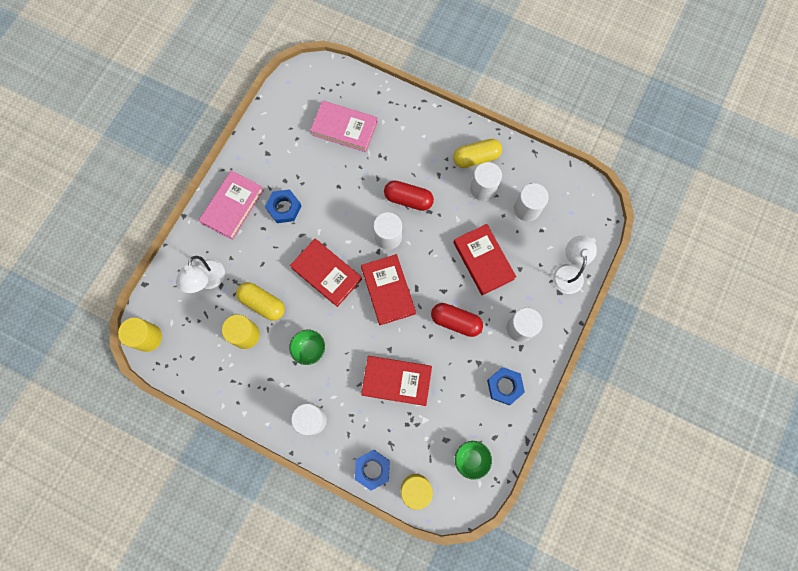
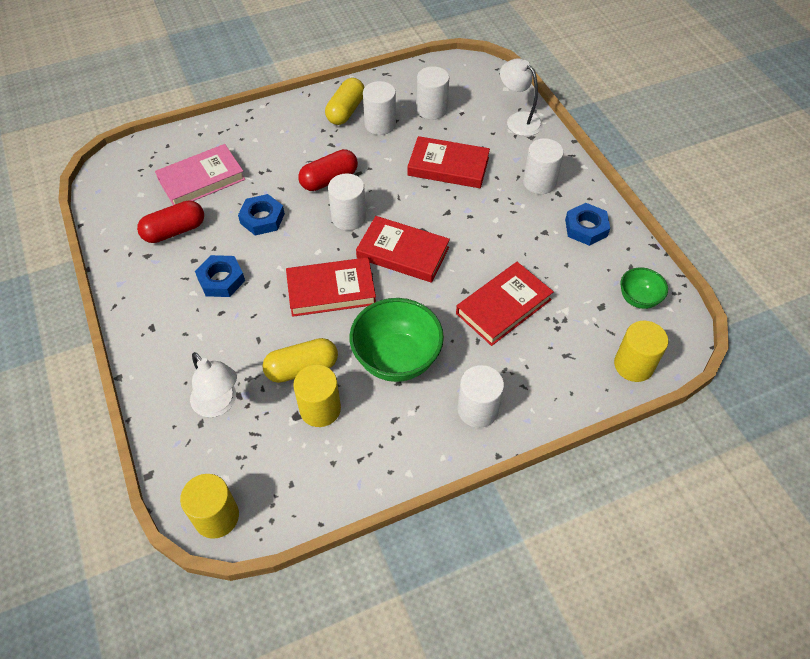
camera: 50 degrees left, 20 degrees down
(233, 206) = (165, 323): pink book -> none
(309, 349) = (396, 359): green bowl -> green bowl, size x1.86
(372, 469) = (581, 389): blue nut -> blue nut (262, 218)
(456, 321) = (487, 222): red capsule -> red capsule (174, 231)

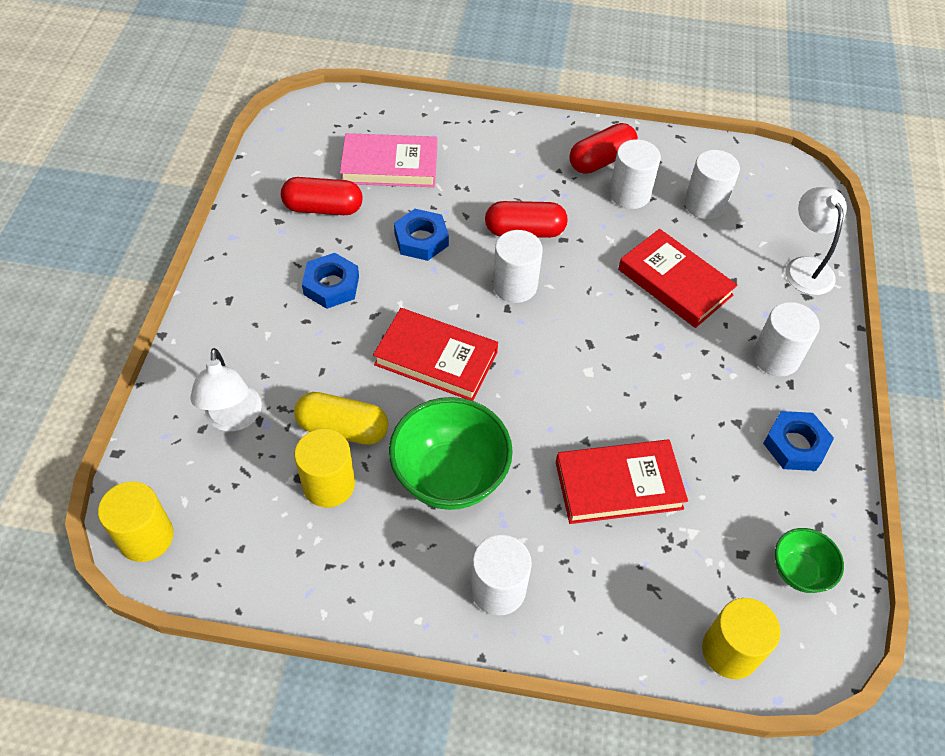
camera: 30 degrees right, 0 degrees up
(346, 111) = (601, 160): yellow capsule -> red capsule
(403, 253) = (546, 357): red book -> none

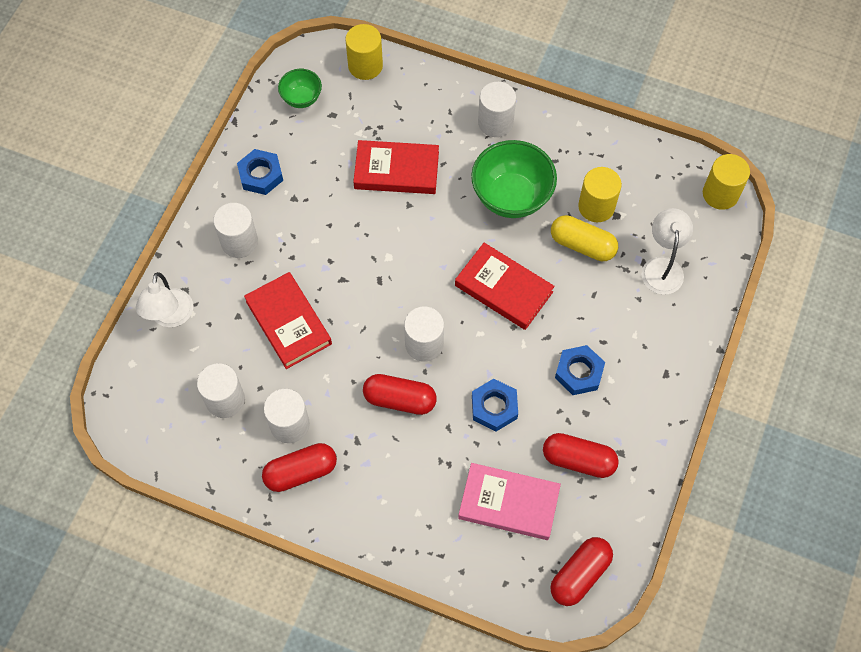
camera: 165 degrees left, 10 degrees up
(312, 125) = (579, 575): none -> red capsule

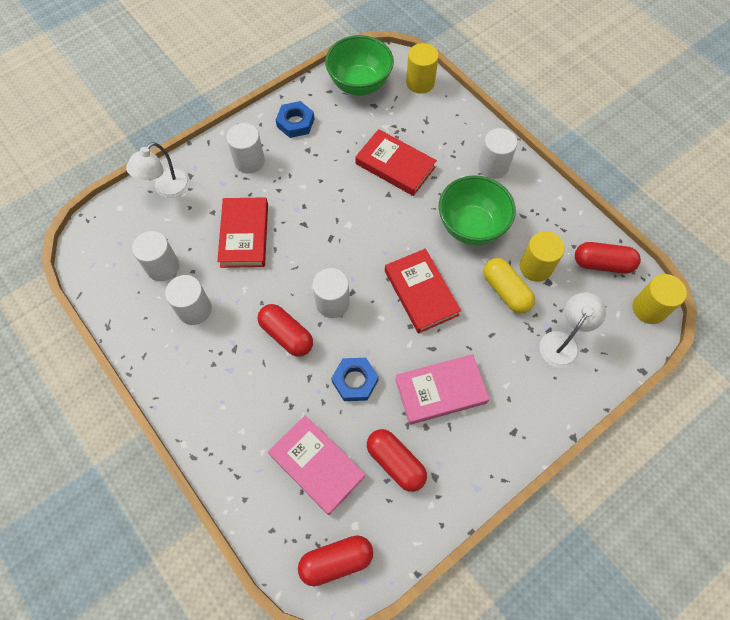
camera: 30 degrees right, 0 degrees up
(301, 98) = (359, 84): green bowl -> green bowl, size x1.86
(301, 472) = (178, 349): red capsule -> red capsule (602, 264)
(579, 372) = (440, 391): blue nut -> pink book

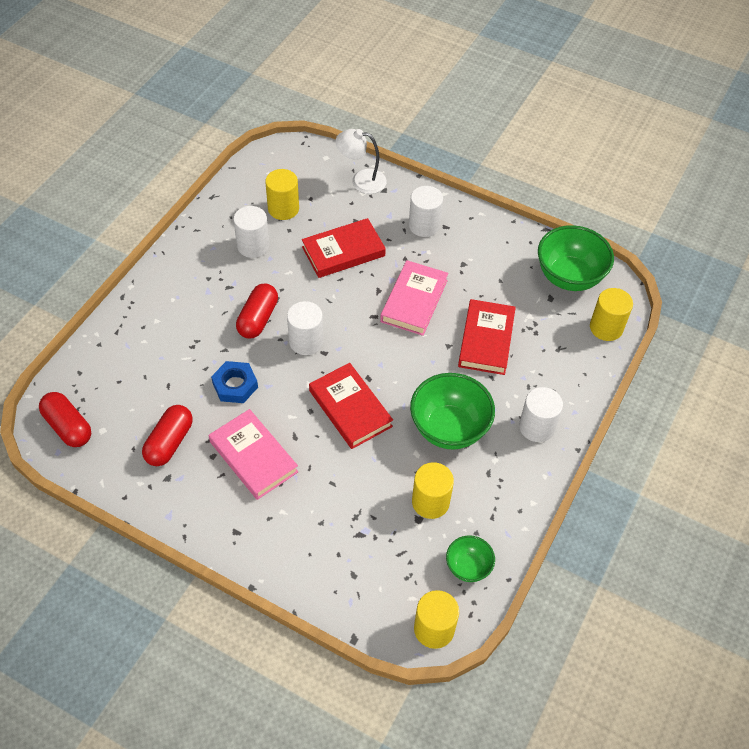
camera: 65 degrees right, 10 degrees down
(163, 267) = (283, 208): white cylinder -> yellow cylinder
(295, 123) = (489, 243): blue nut -> none
(317, 465) = (146, 384): pink book -> pink book (414, 301)
(421, 293) = (350, 408): red book -> red book turned 75 degrees counterclockwise
(506, 291) = (388, 482): yellow capsule -> none
(563, 342) = (353, 551): white lamp -> none
(602, 264) = (468, 567): red capsule -> green bowl

